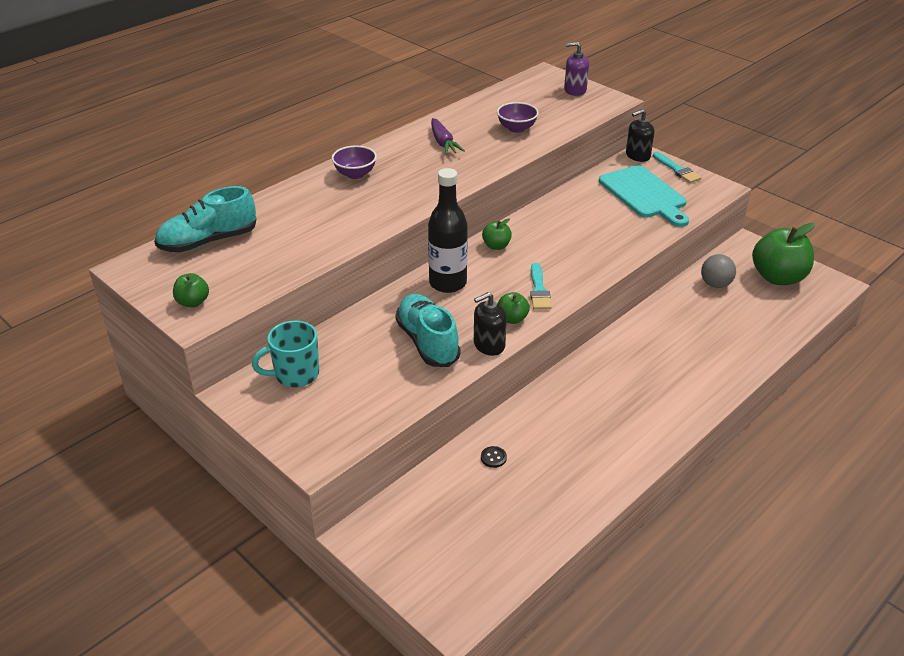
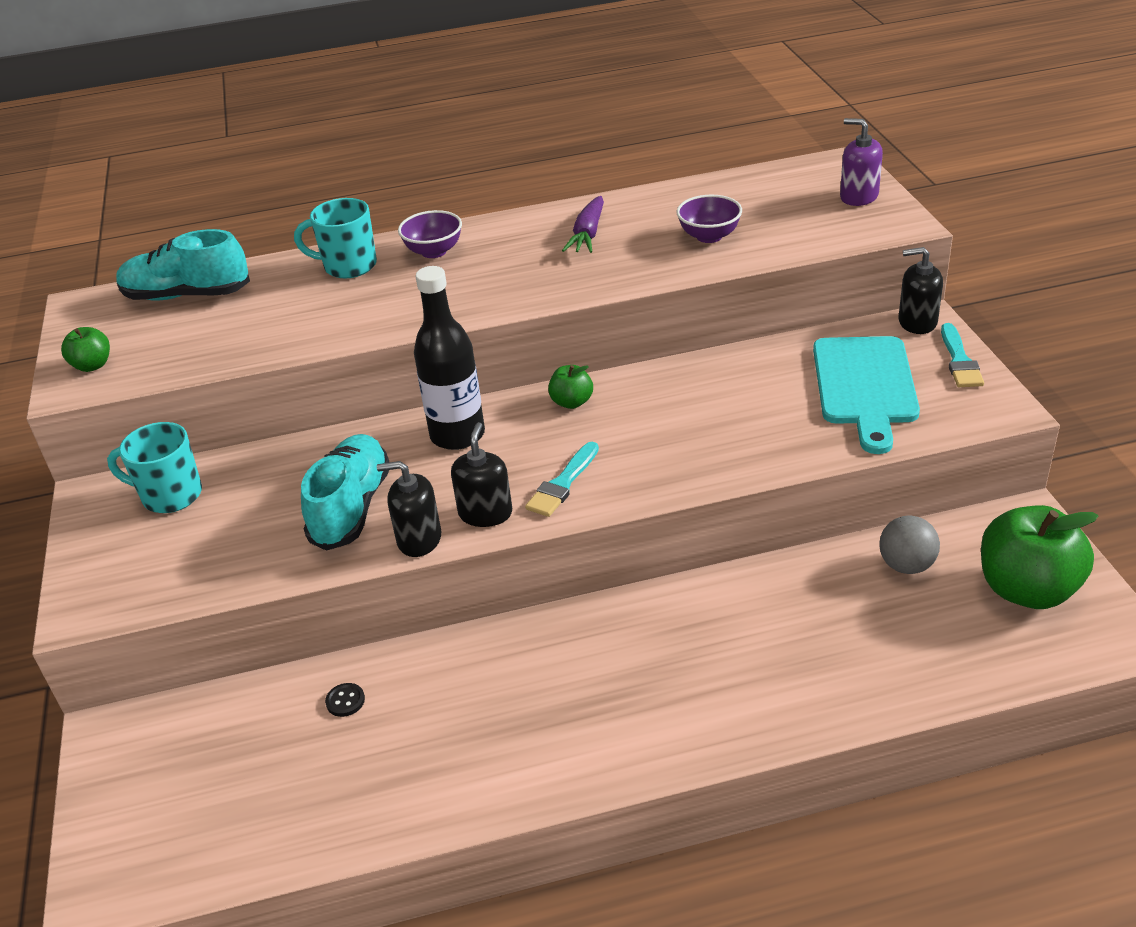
camera: 35 degrees right, 0 degrees up
(306, 196) = (348, 266): none -> turquoise mug
(512, 319) = (485, 513): green apple -> black soap dispenser

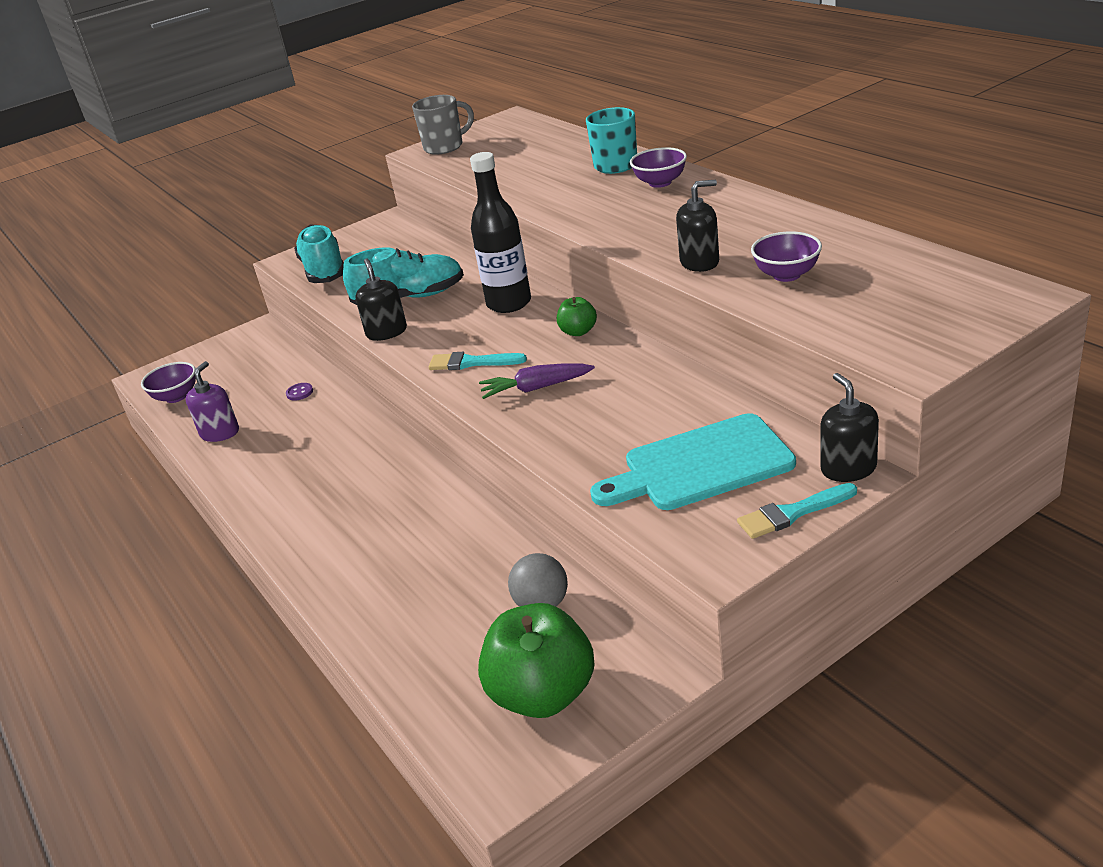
camera: 70 degrees right, 5 degrees down
(92, 365) = (444, 147): green apple -> grey mug
(170, 495) = (397, 240): turquoise mug -> none
(187, 295) = (540, 137): turquoise shoe -> turquoise shoe (324, 270)
(206, 854) = (176, 397): none -> purple bowl
(345, 701) = (299, 392): black button -> purple button
(485, 513) = (424, 345): black soap dispenser -> black soap dispenser (699, 262)
(588, 234) = (740, 225): purple carrot -> purple carrot (536, 388)
(858, 196) = (952, 324): purple soap dispenser -> purple soap dispenser (220, 433)

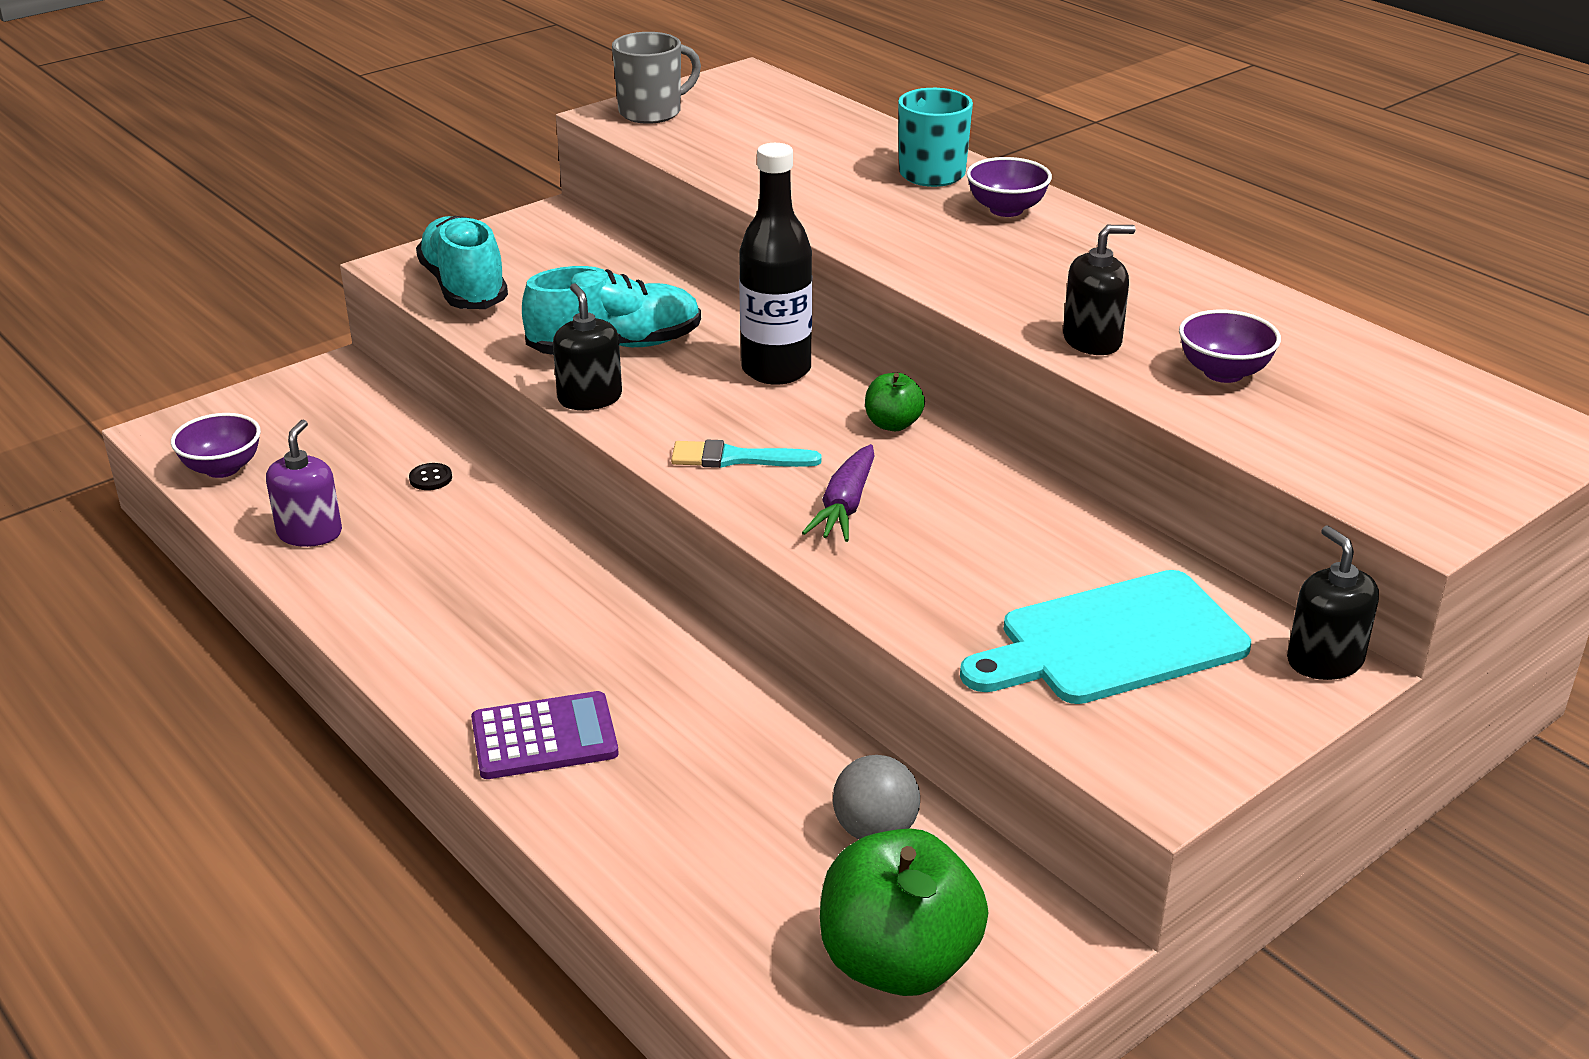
camera: 10 degrees left, 0 degrees up
(299, 392) = (430, 478): purple button -> black button
(338, 554) = (544, 737): none -> purple calculator
(536, 388) = (845, 506): purple carrot -> purple carrot turned 60 degrees counterclockwise
(792, 513) = (1256, 720): turquoise brush -> none

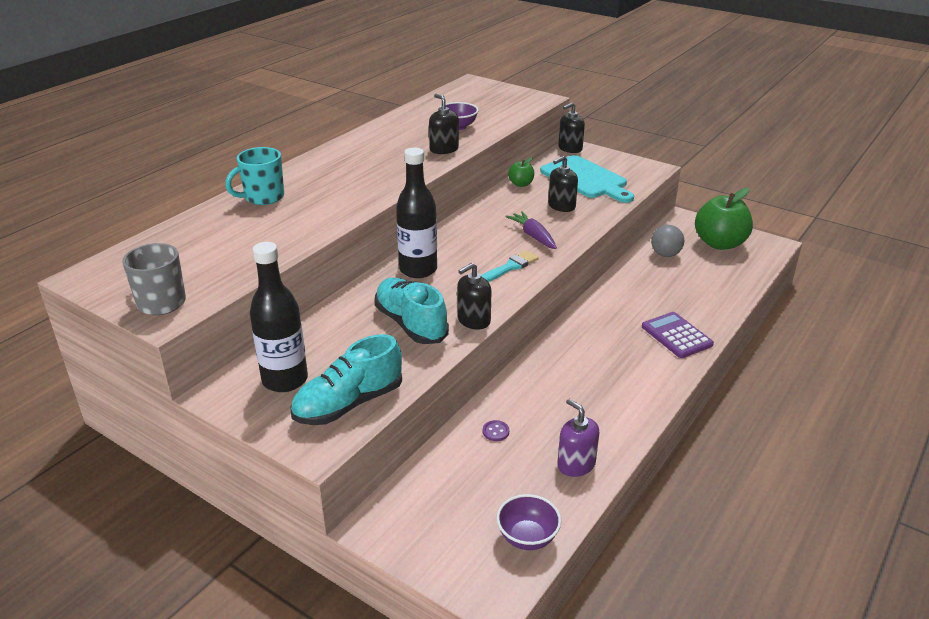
camera: 105 degrees left, 0 degrees up
(310, 533) = (576, 464): purple soap dispenser -> purple soap dispenser turned 60 degrees clockwise
(430, 478) = (495, 431): black button -> purple button
(547, 253) = (285, 380): none -> black bottle
(736, 458) = (510, 267): turquoise brush -> turquoise brush turned 120 degrees counterclockwise
(845, 506) = (533, 236): purple carrot -> purple carrot turned 120 degrees counterclockwise
(893, 424) = (458, 233): green apple -> green apple (521, 184)
(971, 570) = (561, 206): none -> black soap dispenser
(1006, 209) = (309, 175): purple bowl -> none

